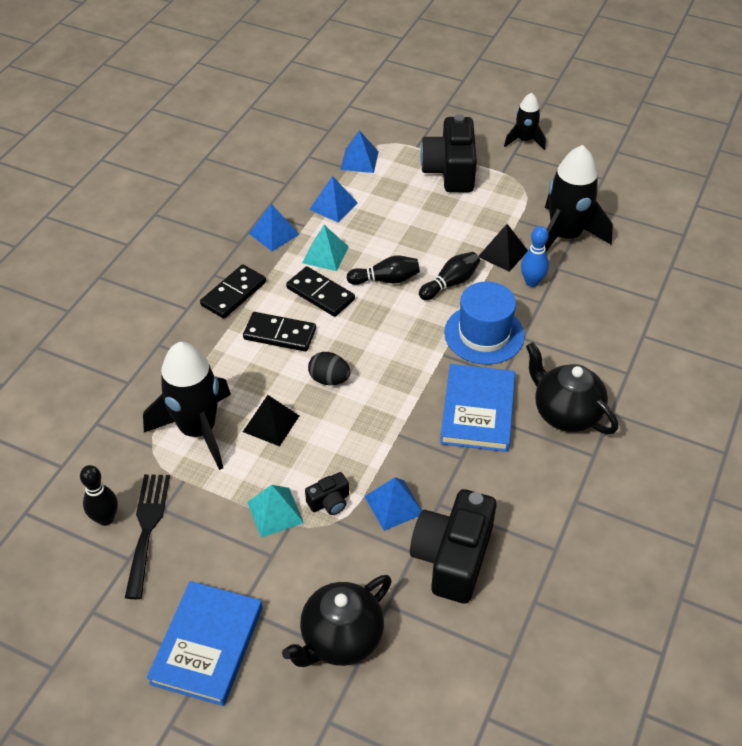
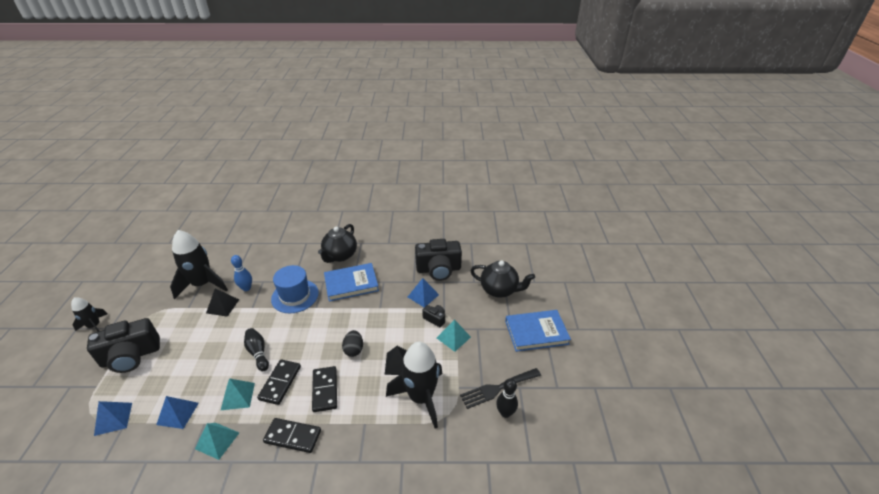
camera: 115 degrees left, 10 degrees down
(274, 234) = (217, 440): blue pyramid -> turquoise pyramid
(450, 283) = (255, 321): black bowling pin -> none

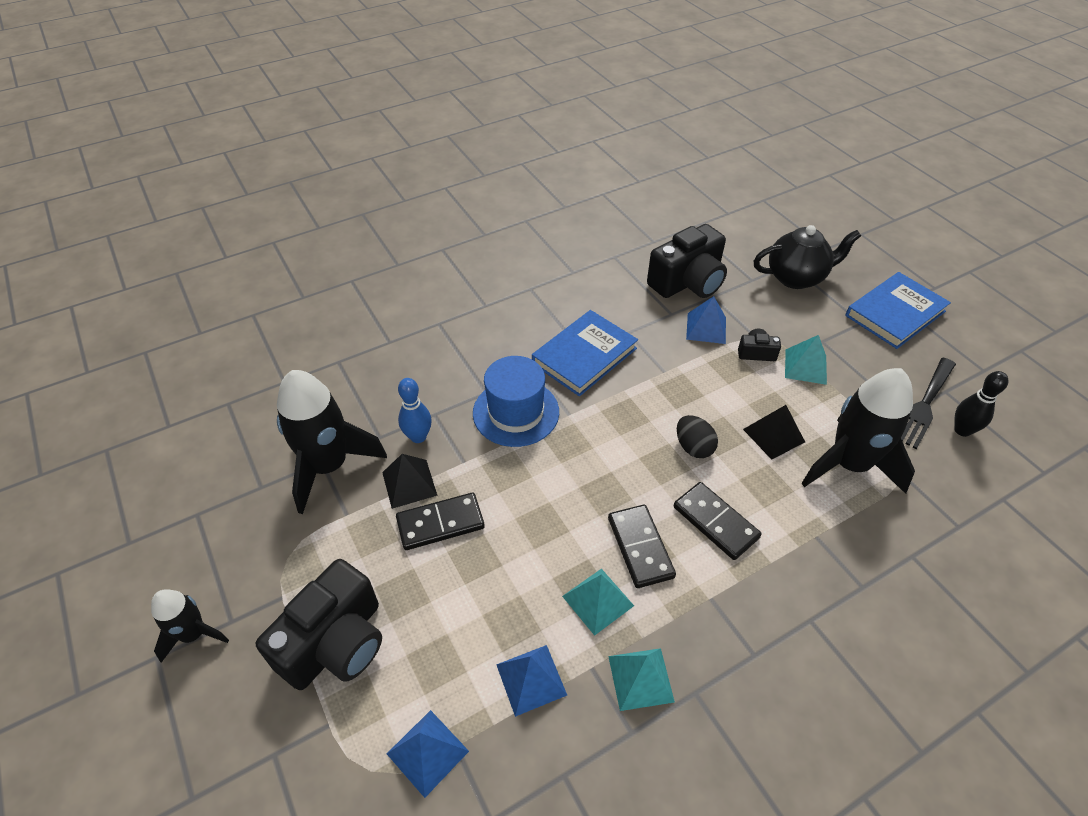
camera: 30 degrees left, 10 degrees up
(258, 353) = (556, 523): black bowling pin -> none
(293, 436) = (742, 608): black domino -> black domino (440, 523)
(340, 256) = (519, 321): black teapot -> none

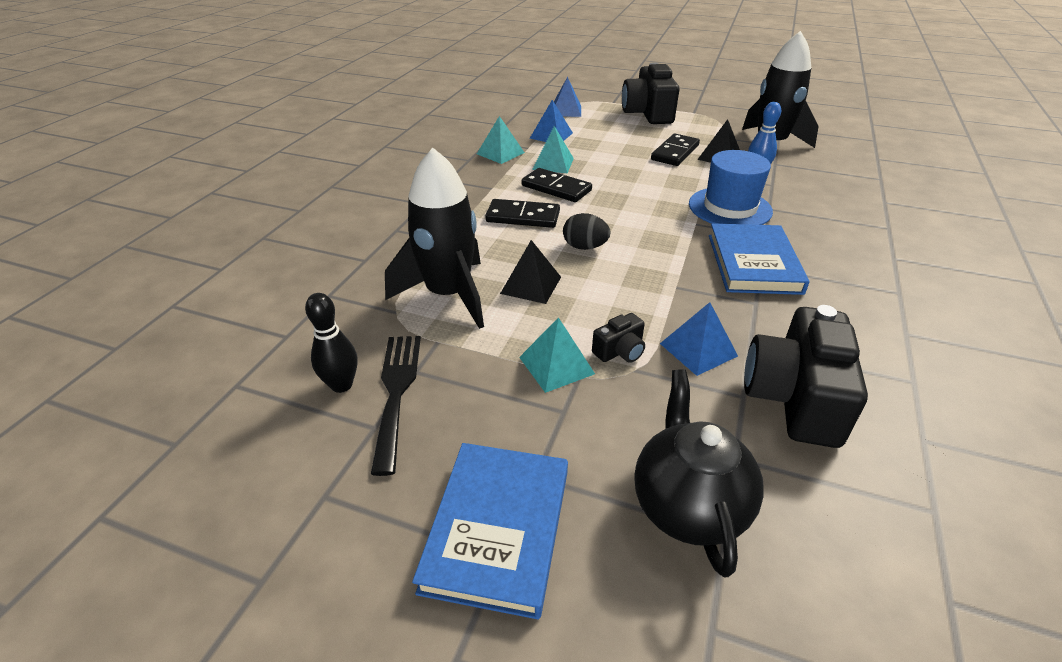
camera: 140 degrees right, 10 degrees down
(194, 634) = (703, 96): black rocket -> none
(796, 277) = (688, 506): black teapot -> black teapot turned 135 degrees clockwise

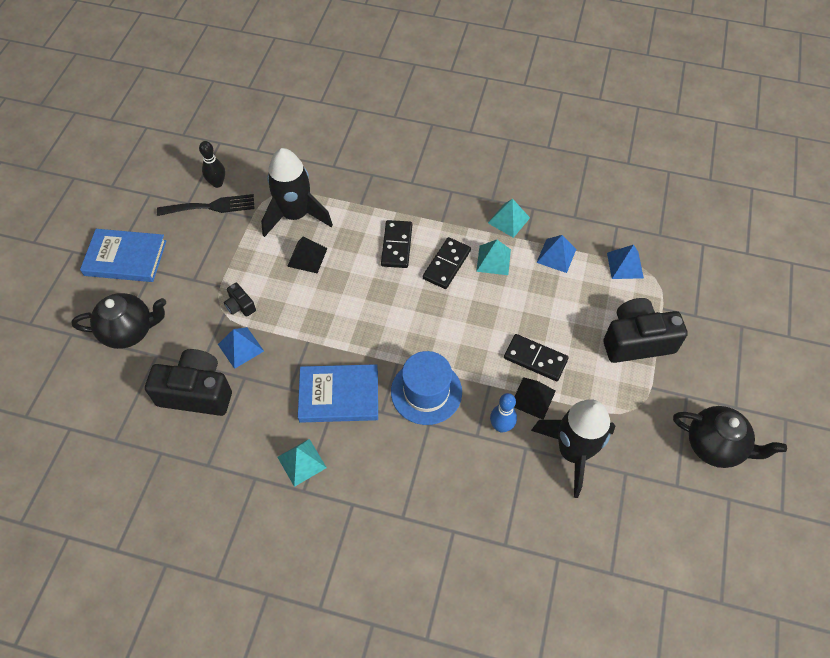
camera: 85 degrees right, 20 degrees up
(556, 365) = (229, 274): turquoise pyramid -> turquoise pyramid (301, 462)
(584, 247) = (356, 286): black egg -> none
(740, 98) = (715, 446): none -> black teapot

